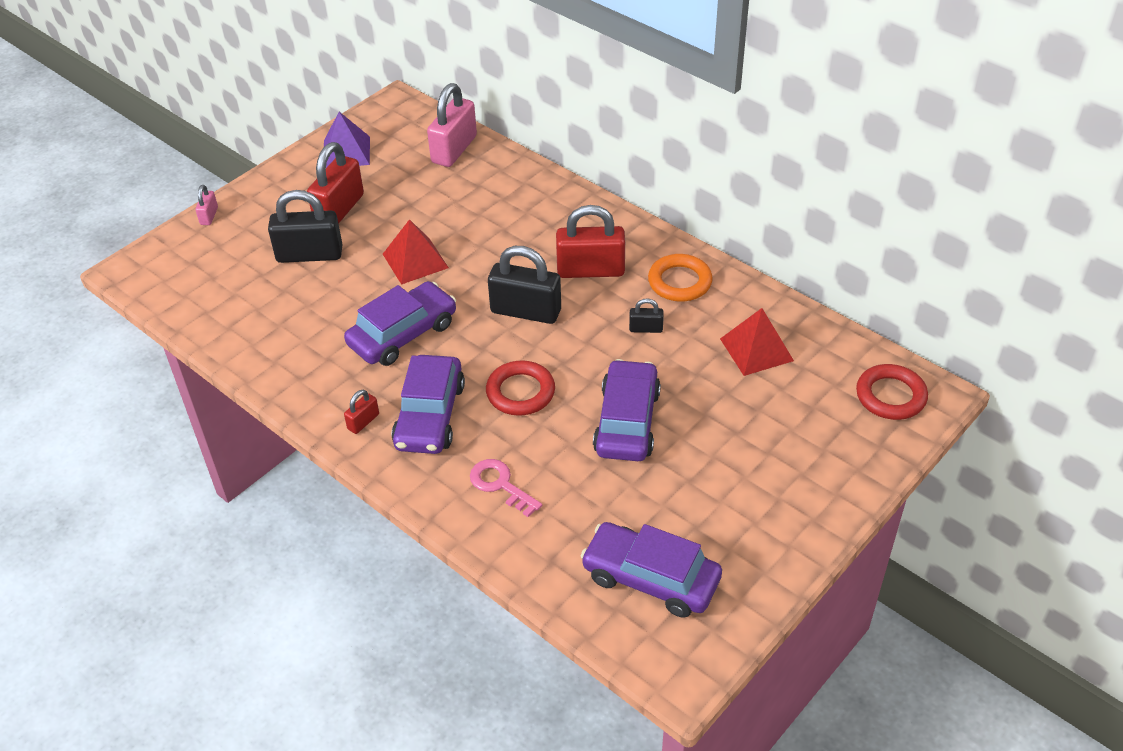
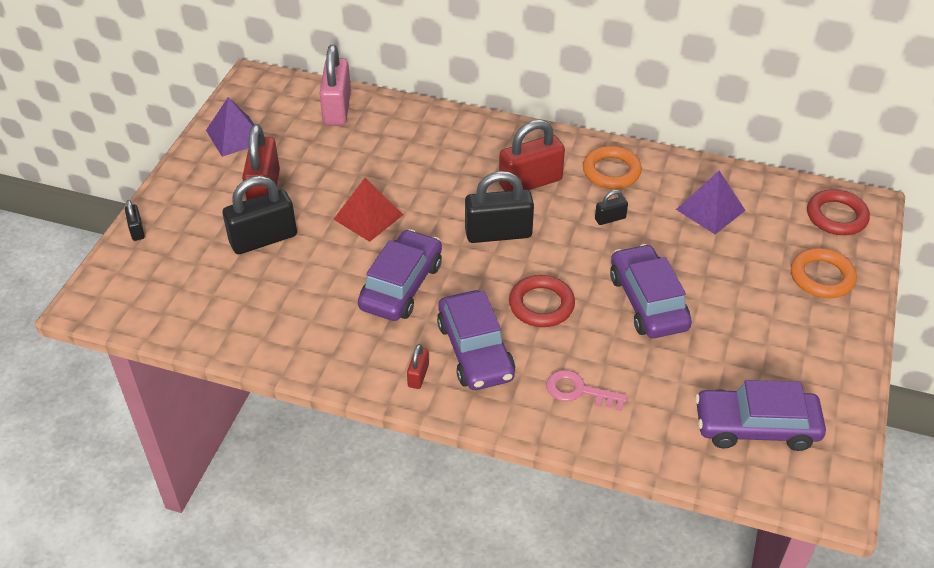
camera: 25 degrees left, 0 degrees up
(209, 216) = (137, 230): pink padlock -> black padlock
(756, 349) = (710, 210): red pyramid -> purple pyramid
(828, 453) = (822, 277): none -> orange ring

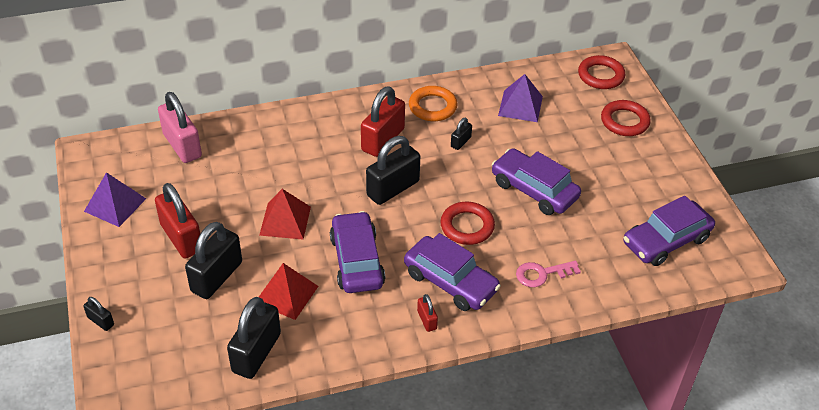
camera: 35 degrees left, 0 degrees up
(237, 324) = (256, 353): none -> black padlock
(309, 284) = (286, 294): none -> red pyramid
(822, 277) = (624, 121): orange ring -> red ring

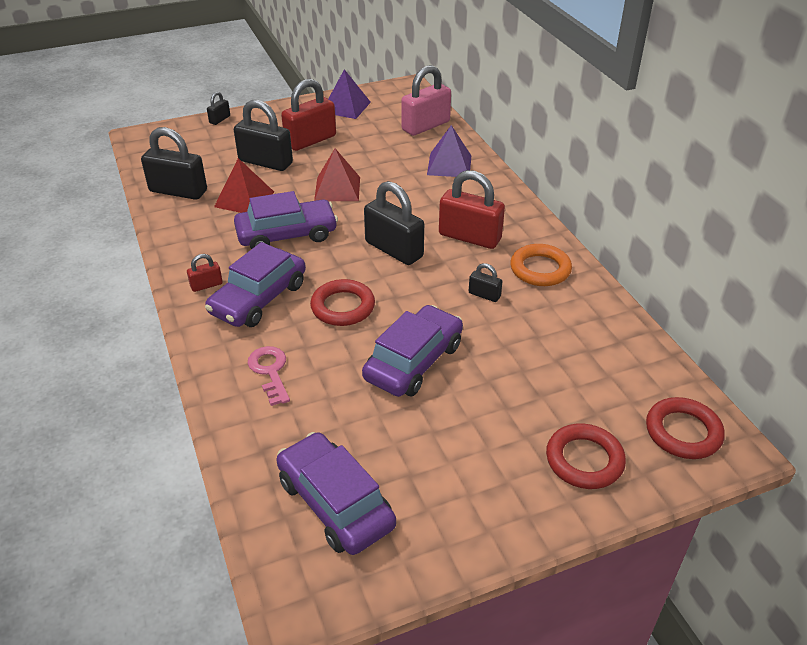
camera: 85 degrees right, 5 degrees down
(520, 106) = (573, 345): purple pyramid -> purple pyramid (449, 165)

